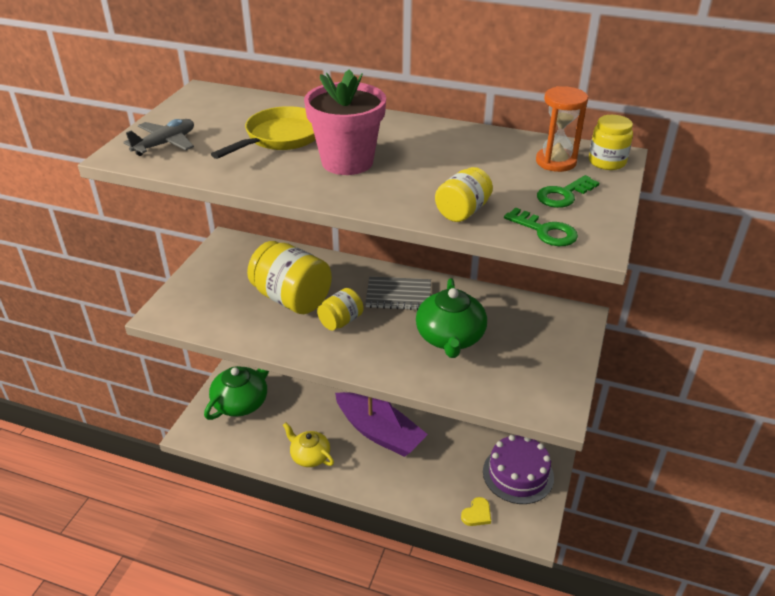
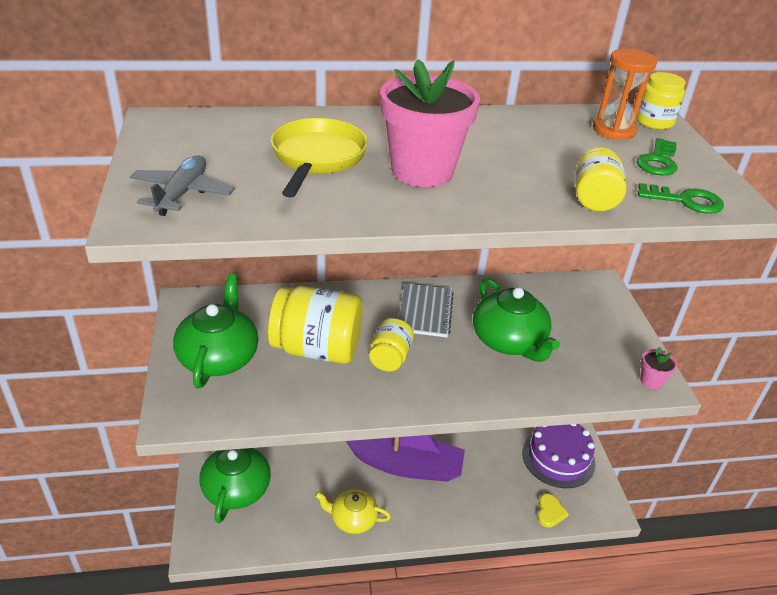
camera: 30 degrees left, 0 degrees up
(219, 284) = (219, 357): none -> green teapot
(398, 295) = (425, 312): grey notebook -> grey notebook turned 60 degrees counterclockwise
(552, 407) = (651, 381): none -> pink flower pot

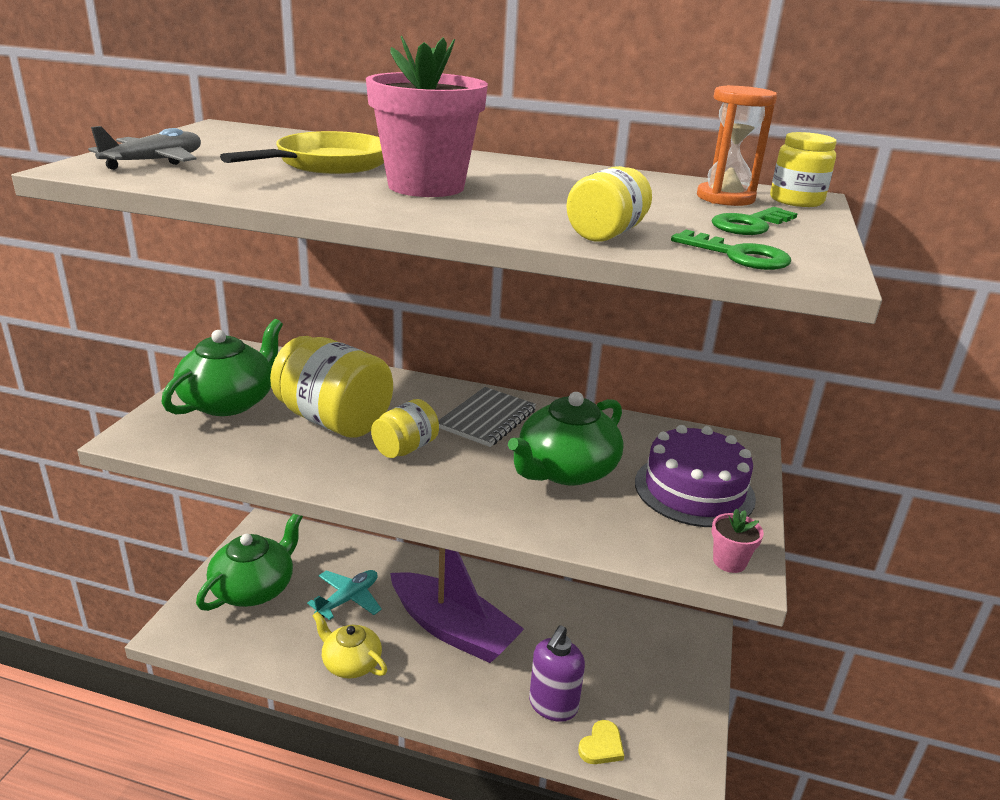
camera: 25 degrees right, 10 degrees down
(316, 469) = (348, 599): none -> turquoise plane
(505, 496) = (553, 705): none -> purple soap dispenser
(509, 341) = (565, 470): green teapot -> green teapot turned 45 degrees clockwise
(558, 458) = (655, 687): purple cake -> purple cake (694, 490)

